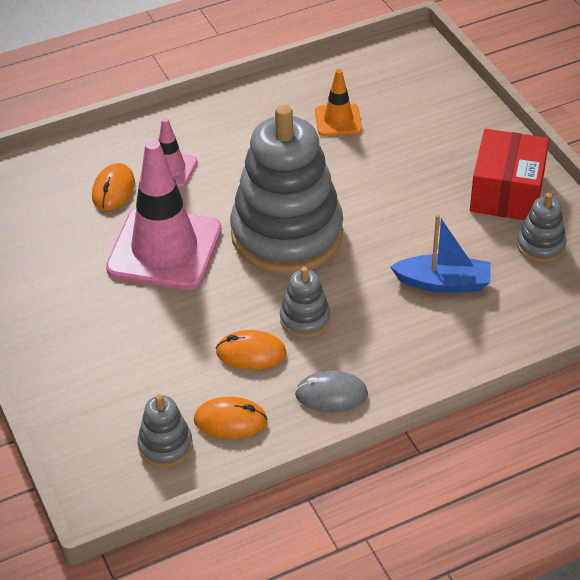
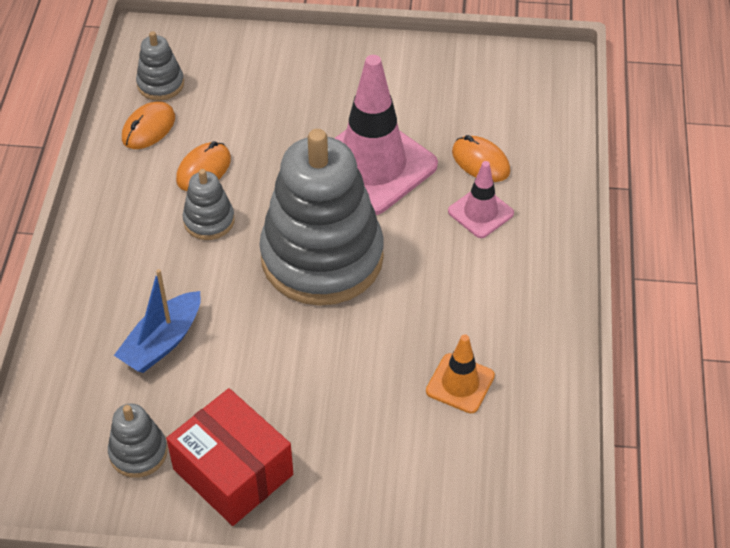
camera: 120 degrees right, 5 degrees up
(331, 394) = (115, 198): grey mouse -> none

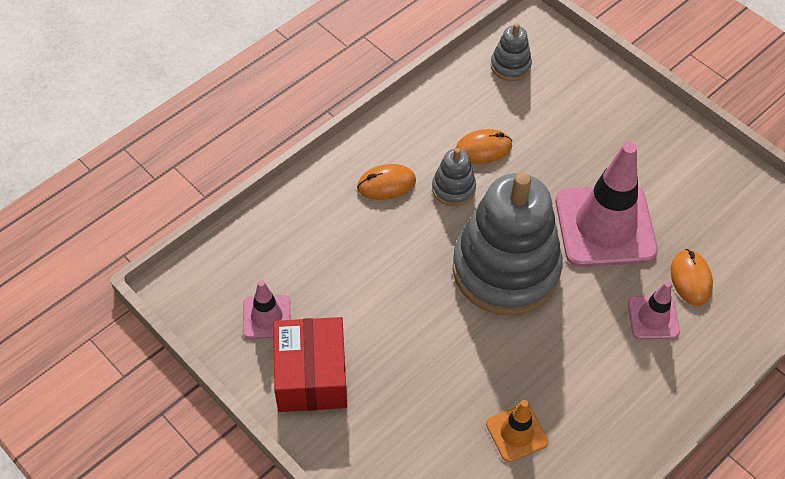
camera: 40 degrees right, 5 degrees up
(138, 452) = (267, 317): grey stacking toy -> pink traffic cone
(148, 128) = (473, 93): orange mouse -> orange mouse (386, 184)
(162, 342) = (347, 253): blue boat -> none

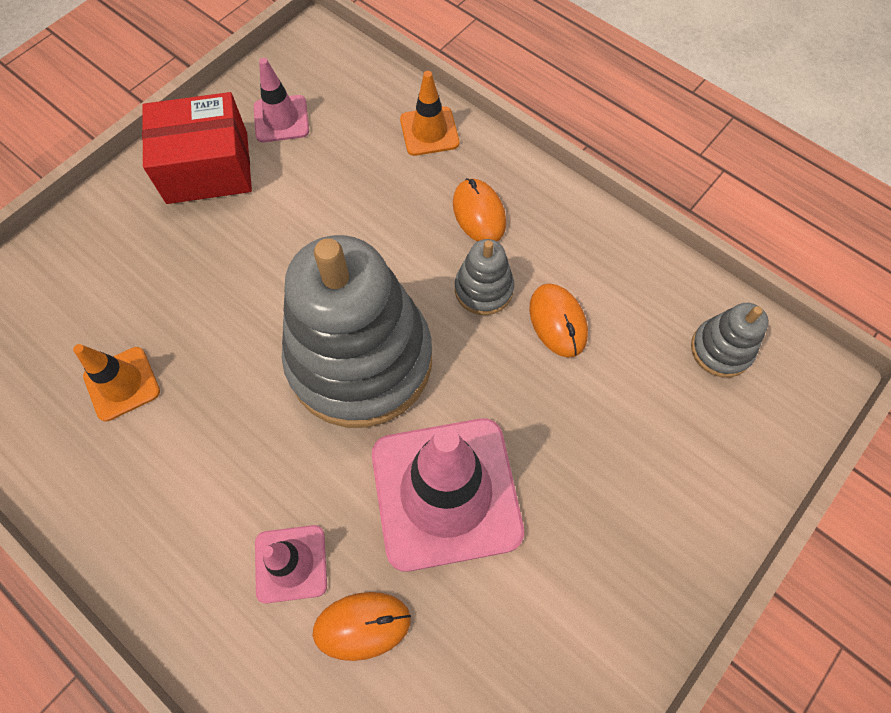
camera: 85 degrees right, 10 degrees up
(300, 209) = (429, 131): none -> orange traffic cone

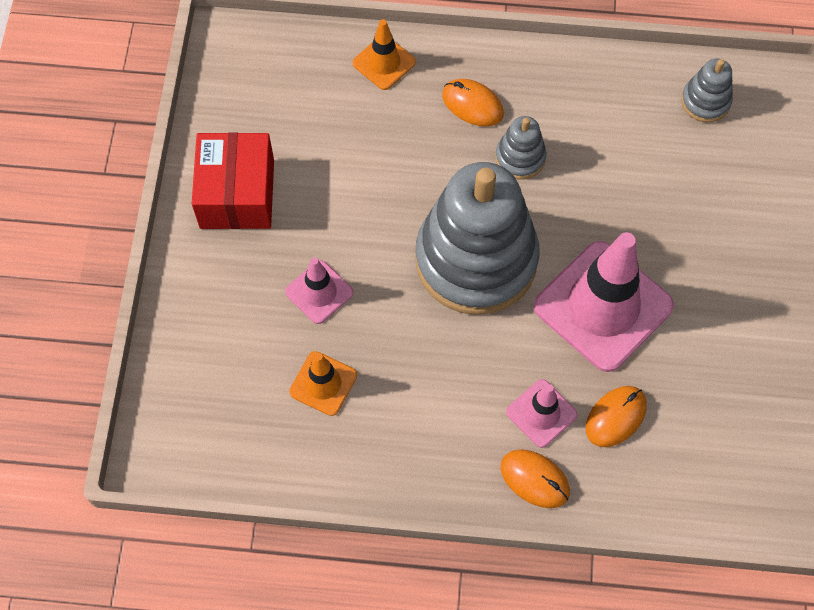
camera: 35 degrees left, 0 degrees up
(207, 167) = (237, 194): red box -> red box turned 45 degrees counterclockwise
(281, 119) = (260, 121): pink traffic cone -> pink traffic cone (319, 292)
(558, 321) = (587, 149): orange mouse -> orange mouse (535, 479)

